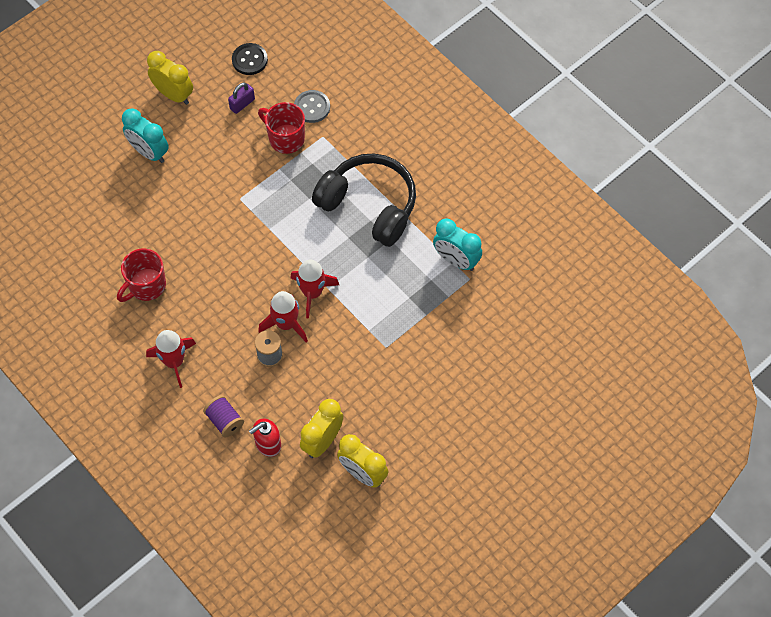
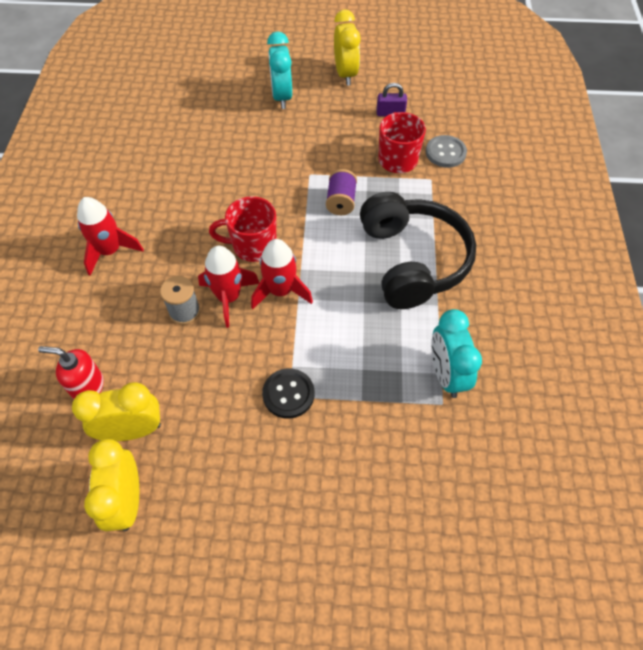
camera: 45 degrees right, 5 degrees down
(146, 286) = (164, 180): red mug -> red mug (253, 246)
(224, 421) = (83, 332): purple spool -> purple spool (341, 202)
(249, 60) = (431, 90): black button -> black button (288, 394)

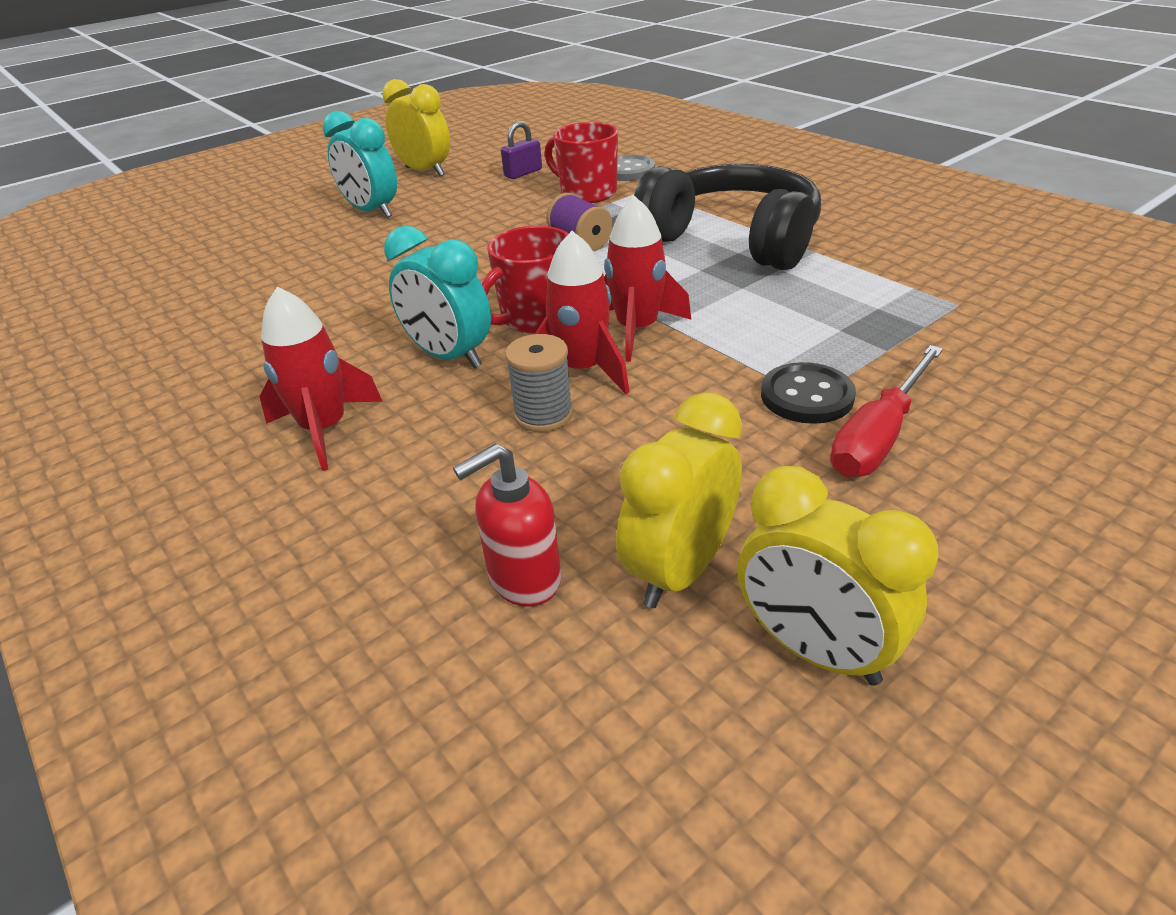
camera: 40 degrees left, 20 degrees down
(281, 441) = (878, 436): none -> red screwdriver
(446, 374) = (919, 285): turquoise clock -> turquoise clock (449, 356)

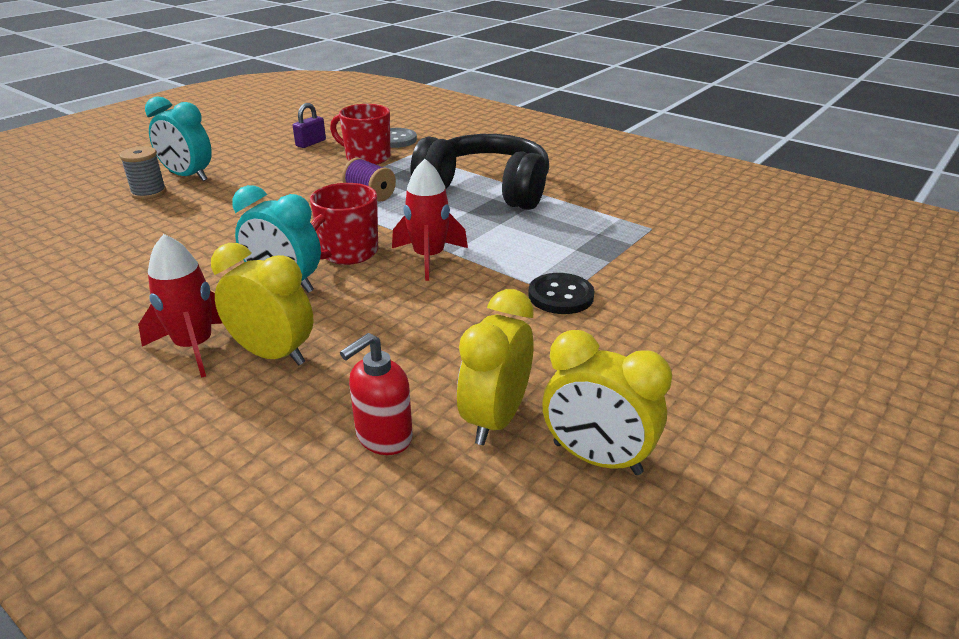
camera: 15 degrees left, 5 degrees down
(425, 172) = (226, 143): yellow clock -> yellow clock (273, 354)
(543, 415) = (371, 323): grey spool -> grey spool (149, 193)
(582, 370) = (393, 289): red rocket -> none
(878, 436) = (614, 319): red screwdriver -> none

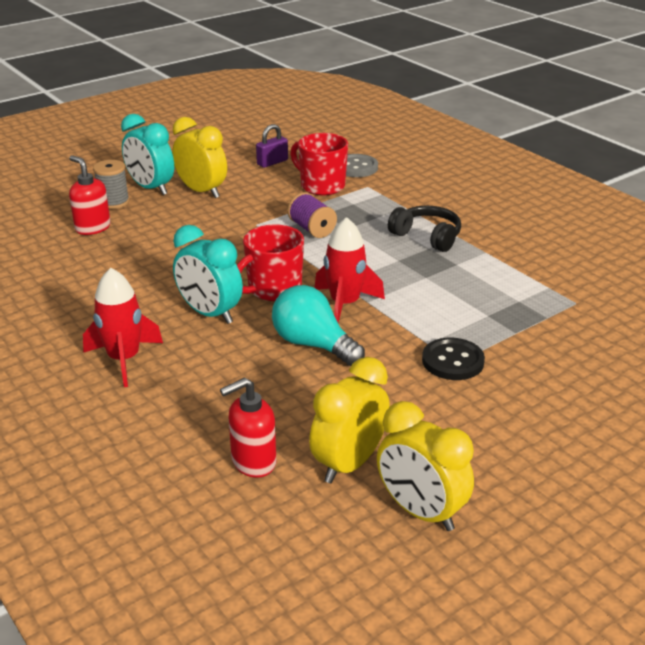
camera: 15 degrees right, 0 degrees up
(129, 219) = (92, 228): none -> red soap dispenser
(273, 354) = (184, 376): yellow clock -> yellow clock (202, 191)
(409, 300) = (313, 344): none -> turquoise light bulb
(487, 189) = (427, 237): black headphones -> black headphones, size x0.53

